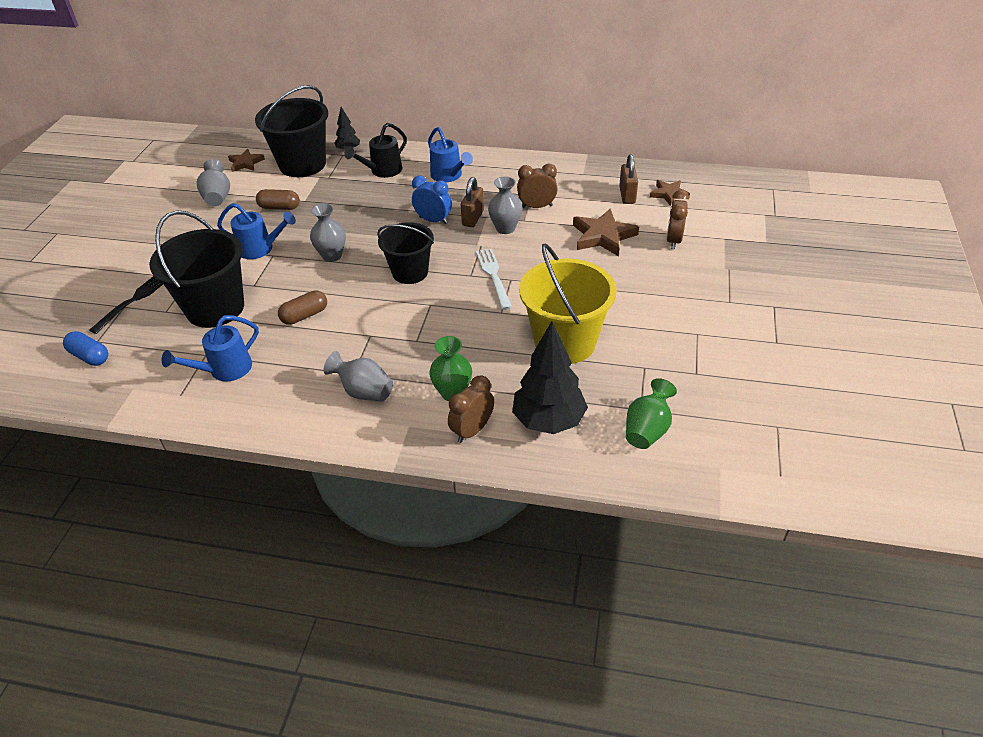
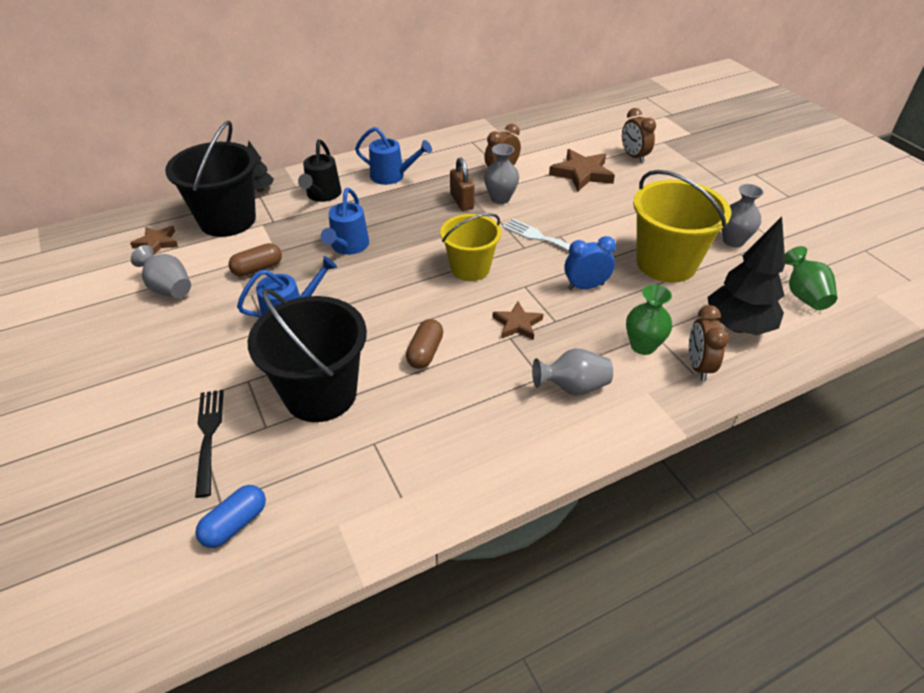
camera: 40 degrees left, 0 degrees up
(90, 356) = (235, 524): blue capsule -> blue capsule turned 45 degrees counterclockwise
(224, 370) = (415, 446): blue watering can -> blue watering can (348, 247)
(332, 256) = (376, 287): grey vase -> grey vase (733, 241)
(410, 272) = (470, 268): black bucket -> yellow bucket
(433, 220) = (430, 217): blue clock -> blue clock (585, 286)
(627, 195) = (557, 137): brown padlock -> none
(669, 194) = (585, 125): brown star -> brown star (517, 324)

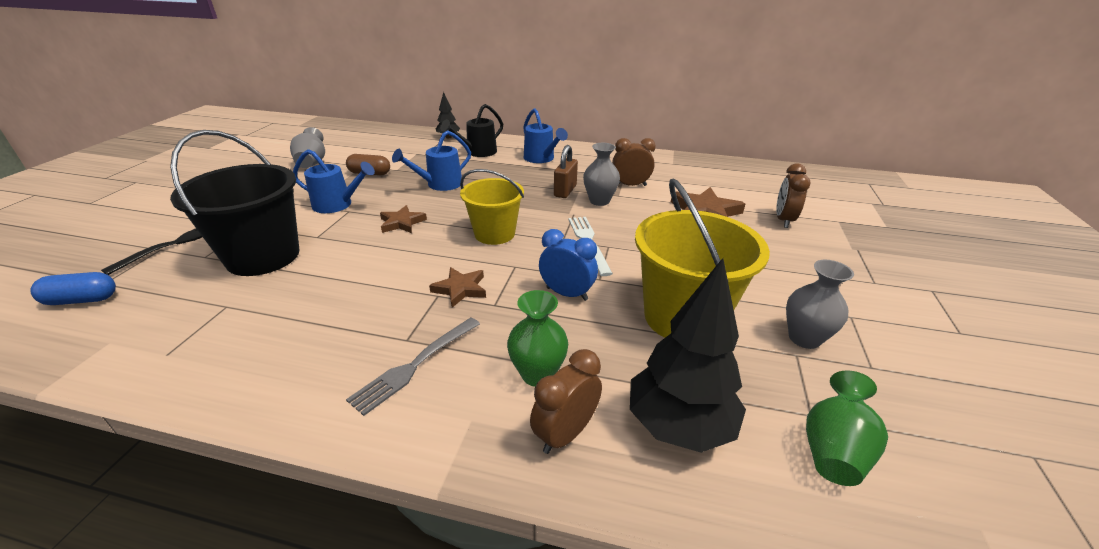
camera: 40 degrees right, 10 degrees down
(157, 243) = (350, 141): brown star -> brown star (402, 223)
(227, 220) = (402, 144): black bucket -> none
(425, 352) = (364, 269): brown capsule -> none
(572, 387) = (415, 365): grey vase -> grey fork

